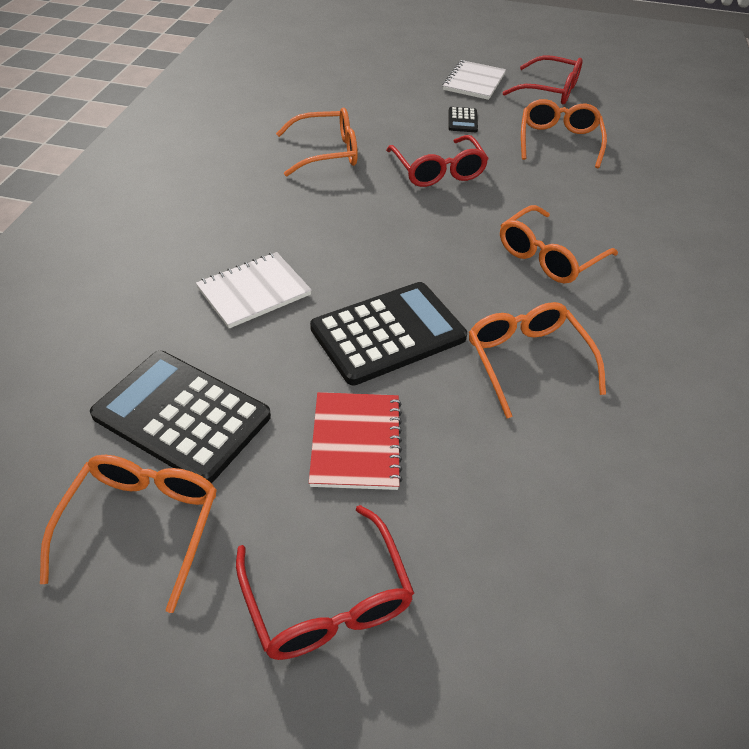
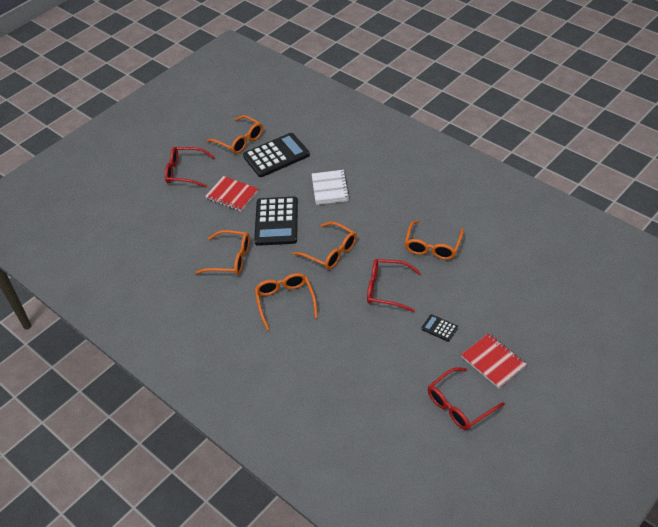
camera: 125 degrees right, 0 degrees up
(474, 82) = (493, 361): white notebook -> red notebook
(558, 141) = (387, 369): orange glasses -> orange glasses (330, 252)

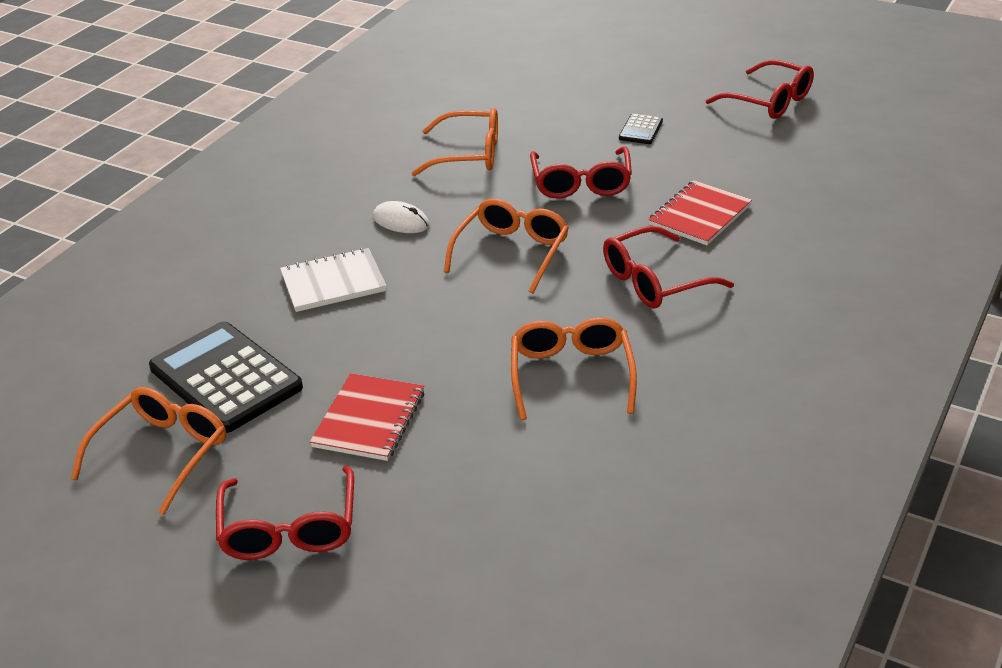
camera: 105 degrees left, 10 degrees down
(276, 221) = (445, 334): black calculator -> none
(285, 301) = (654, 281): orange glasses -> red glasses
(373, 214) = (401, 221): none -> white mouse
(493, 361) = (680, 86): red notebook -> red notebook (700, 215)

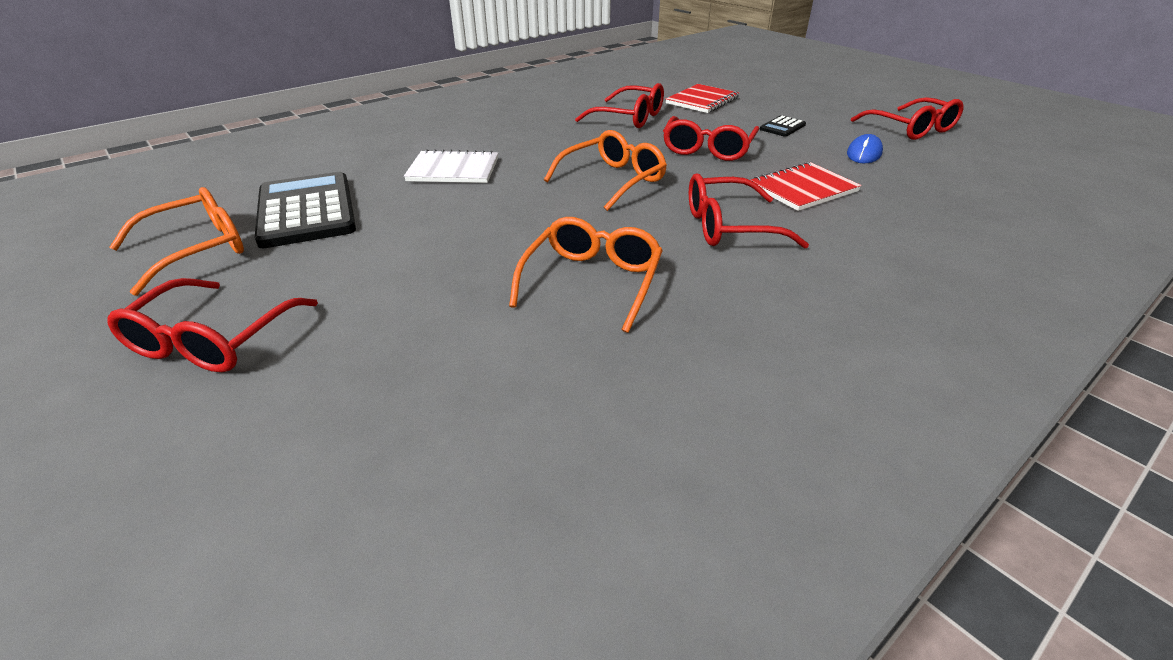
camera: 20 degrees right, 0 degrees up
(369, 419) = (379, 269): red notebook -> red notebook (702, 101)
(401, 221) = (542, 145): white mouse -> none
(469, 154) = (629, 118): orange glasses -> red glasses
(736, 151) = (864, 153): none -> blue mouse

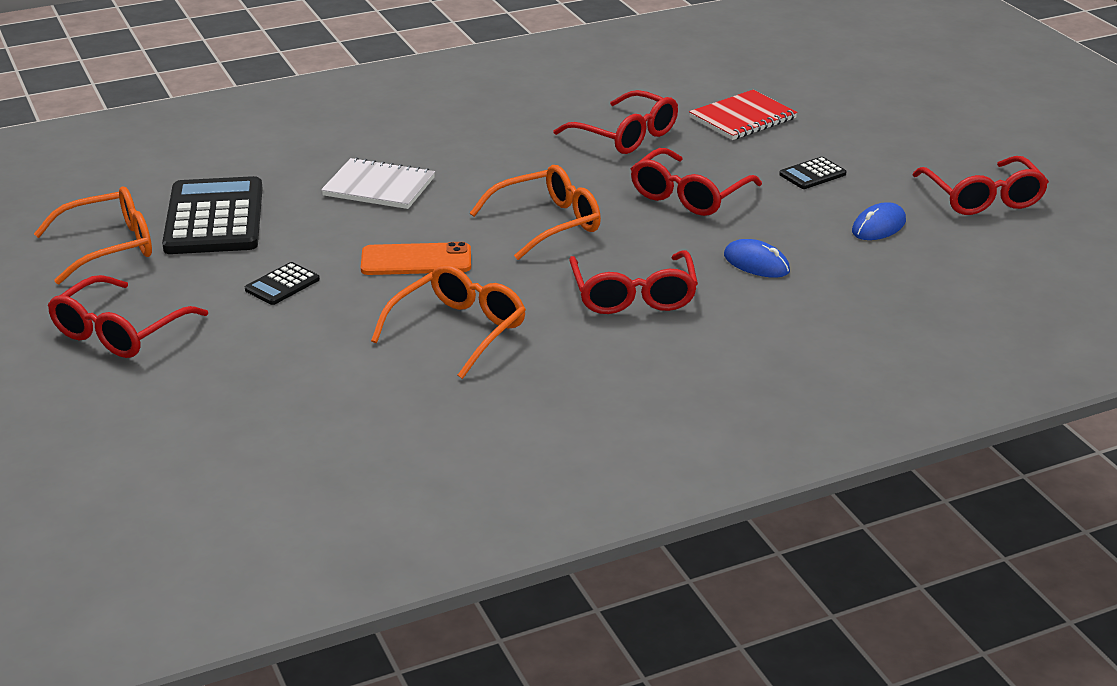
camera: 15 degrees right, 5 degrees down
(392, 262) = (282, 285): none -> black calculator
(515, 223) = (416, 260): none -> orange phone
(728, 227) = (633, 295): red glasses -> red glasses turned 105 degrees counterclockwise
(803, 189) = (756, 263): red notebook -> blue mouse

